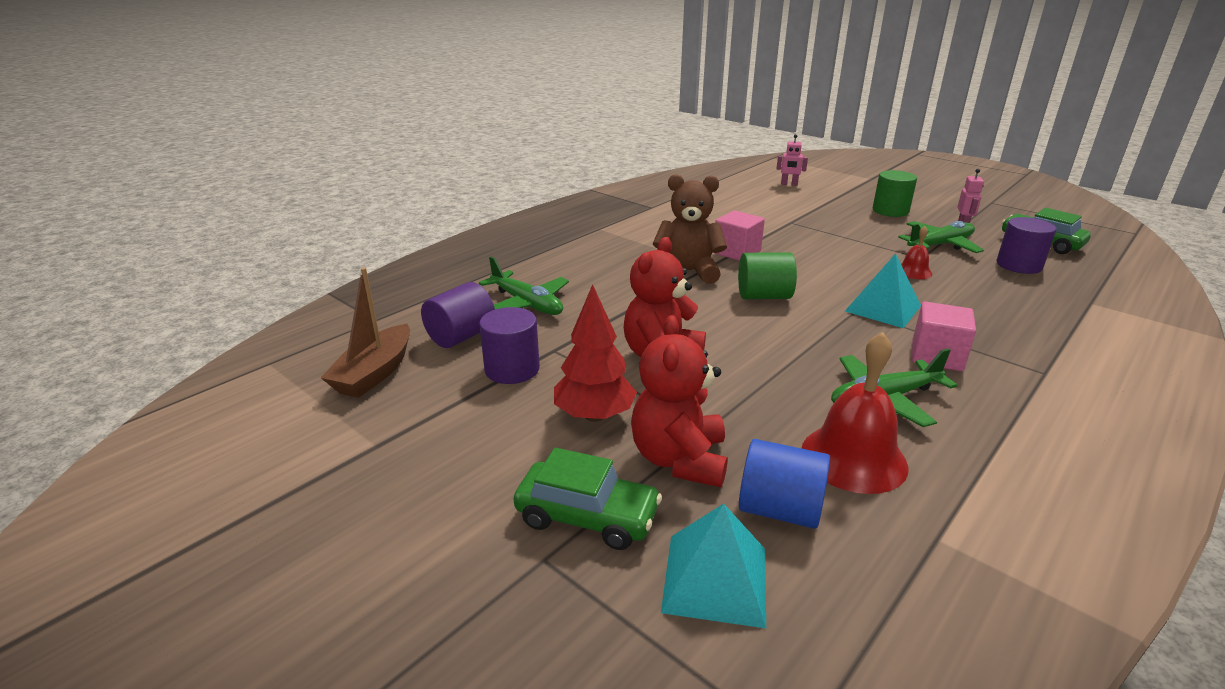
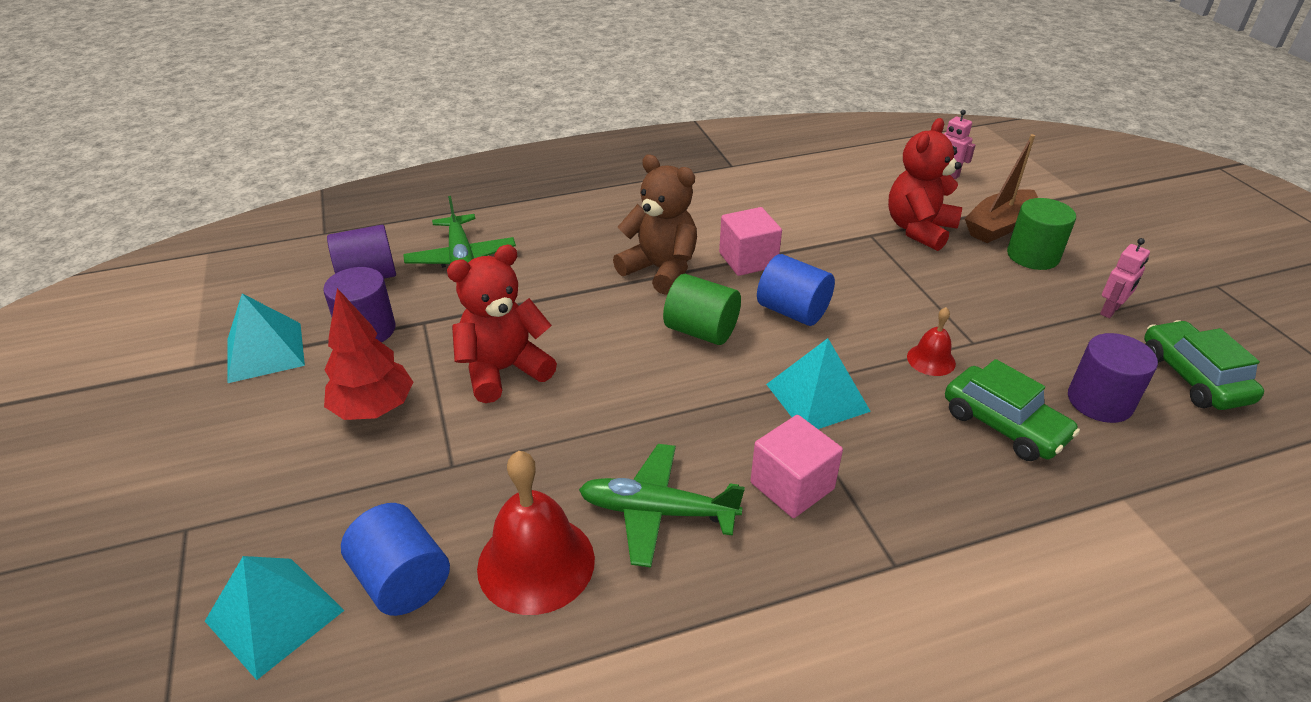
camera: 30 degrees right, 10 degrees up
(374, 373) = (265, 292): brown boat -> brown boat (998, 226)
(437, 412) = (265, 352): none -> turquoise pyramid
(587, 517) = (255, 507): green car -> green car (1003, 425)
(679, 459) = (386, 487): red teddy bear -> red teddy bear (919, 229)
(803, 270) = (792, 311): none -> blue cylinder
(940, 245) = (1027, 332): green plane -> none

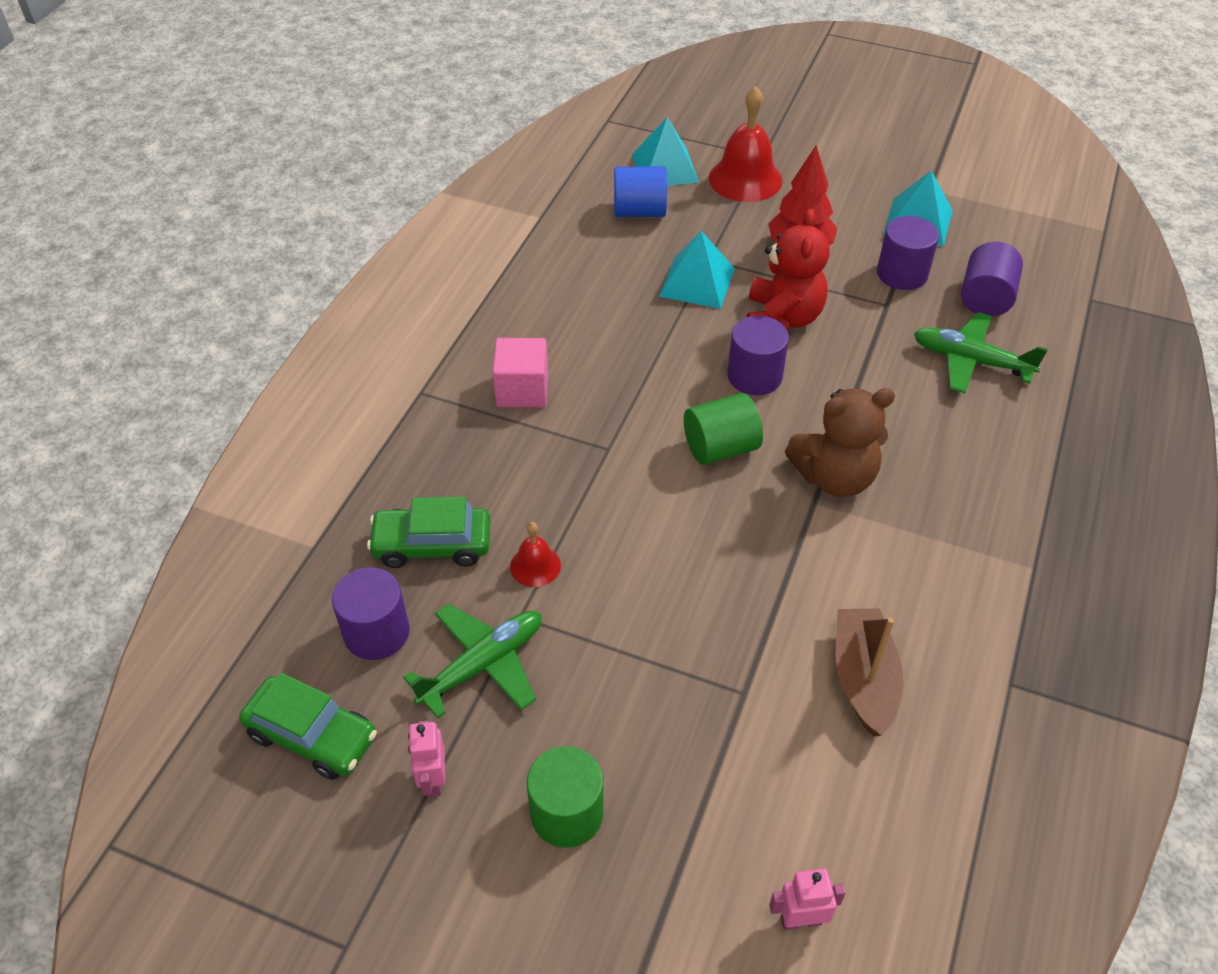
camera: 130 degrees right, 10 degrees up
(536, 563) = (595, 259): red bell -> red bell (745, 179)
(599, 351) = (754, 376): none -> purple cylinder
(657, 512) = (574, 320): green plane -> green plane (483, 664)
(748, 260) = (793, 551): pink cube -> none
(792, 311) = (686, 524): blue cylinder -> none
(817, 397) = (577, 461): turquoise pyramid -> turquoise pyramid (697, 282)
(919, 229) = (712, 750): red teddy bear -> none
(998, 226) = (644, 844): brown boat -> brown boat (863, 678)

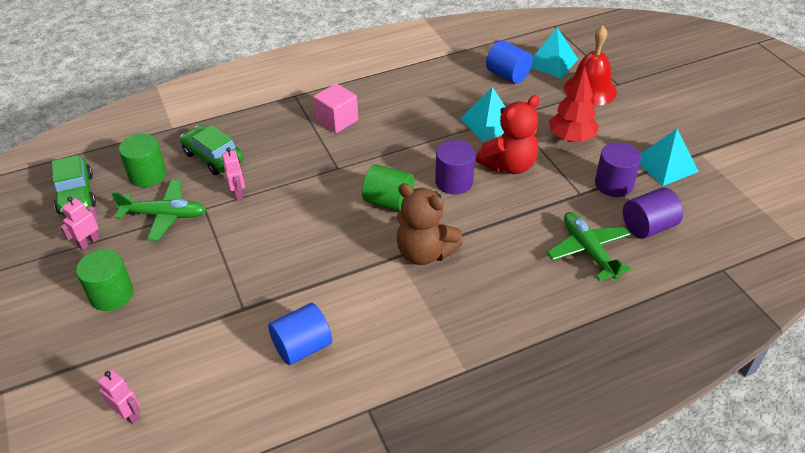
camera: 45 degrees right, 5 degrees down
(376, 632) = (147, 175): purple cylinder -> green cylinder
(535, 566) = (238, 193): red bell -> pink robot
(863, 678) = (302, 347): brown boat -> blue cylinder

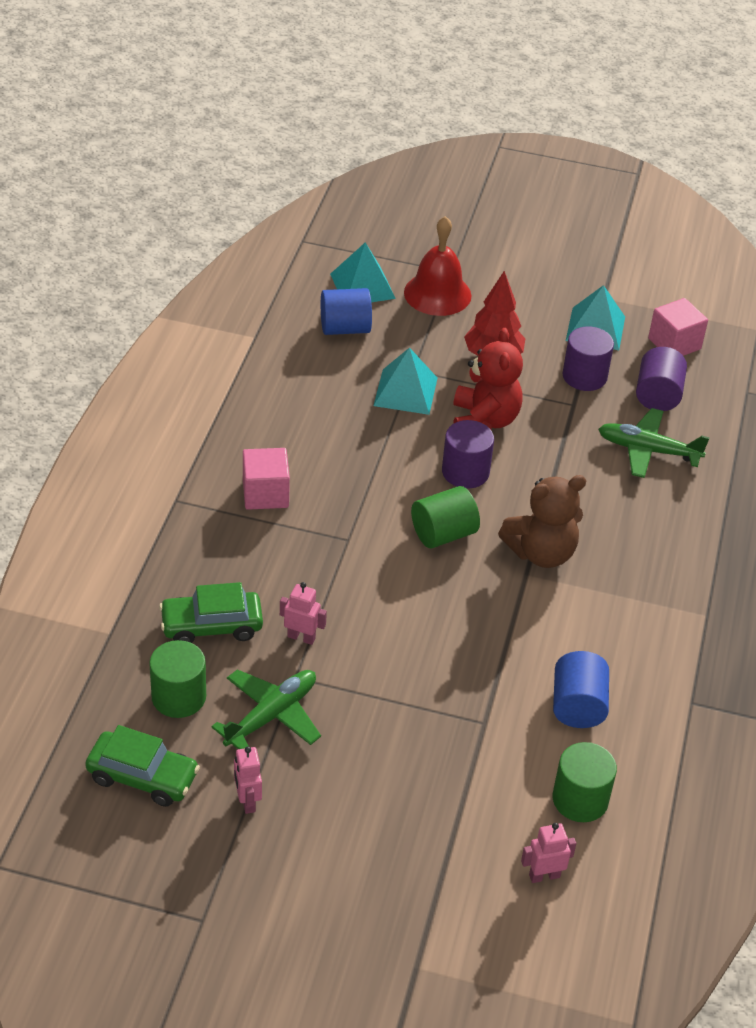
camera: 55 degrees left, 0 degrees up
(111, 294) = (357, 817): green cylinder -> green cylinder (580, 799)
(711, 207) = (674, 344): none -> pink cube

